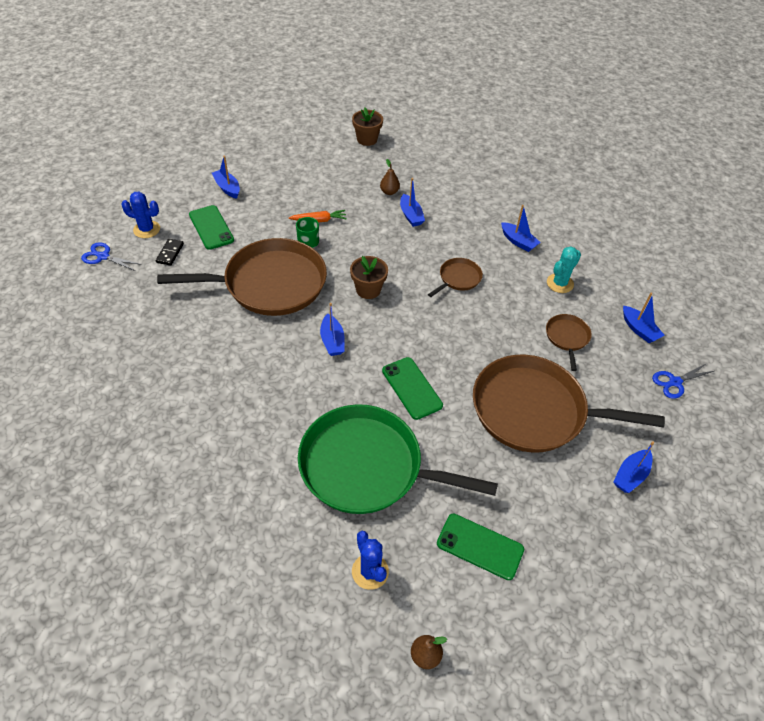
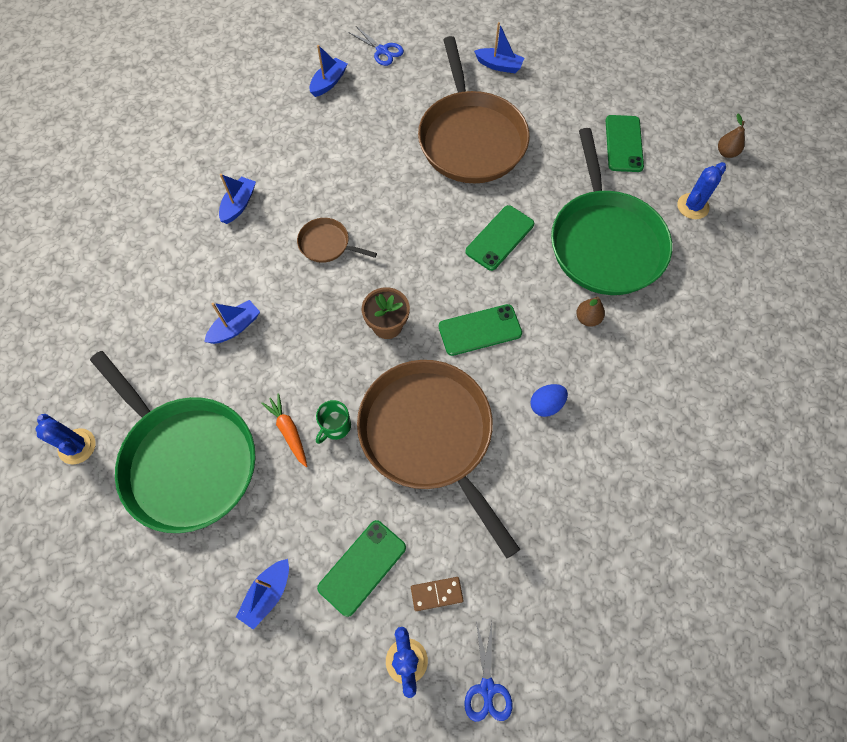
camera: 110 degrees left, 15 degrees up
(170, 253) = (436, 594): black domino -> brown domino
(247, 356) = (546, 405): none -> blue egg
(329, 176) = (186, 460): none -> green pan
(332, 341) = (480, 330): blue boat -> green phone
(367, 139) = (77, 446): brown flower pot -> blue cactus
(389, 192) = (195, 369): brown pear -> brown pear (587, 318)
(560, 283) = (292, 154): turquoise cactus -> none
(567, 338) = (368, 133): brown pan -> none

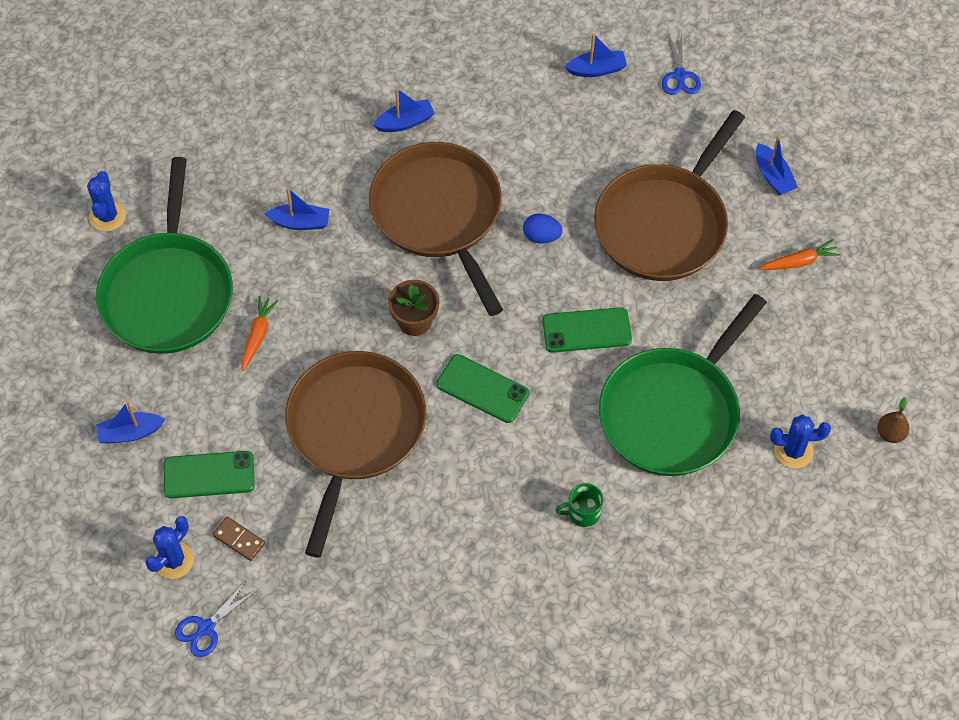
camera: 45 degrees right, 5 degrees down
(327, 244) = (439, 215): brown pan -> brown pan, size x2.30
(335, 426) = (294, 362): green mug -> green mug (583, 513)
(546, 405) = (467, 490): blue egg -> blue egg (541, 236)
(568, 100) = (799, 262): none -> orange carrot
(587, 318) = (580, 458): brown pear -> none
(623, 144) = (801, 344): green phone -> none

